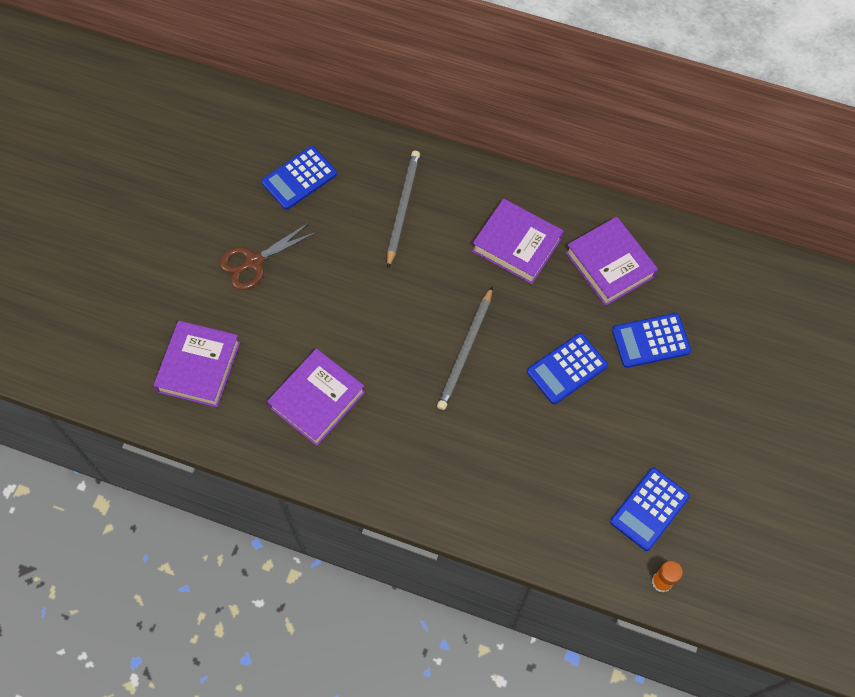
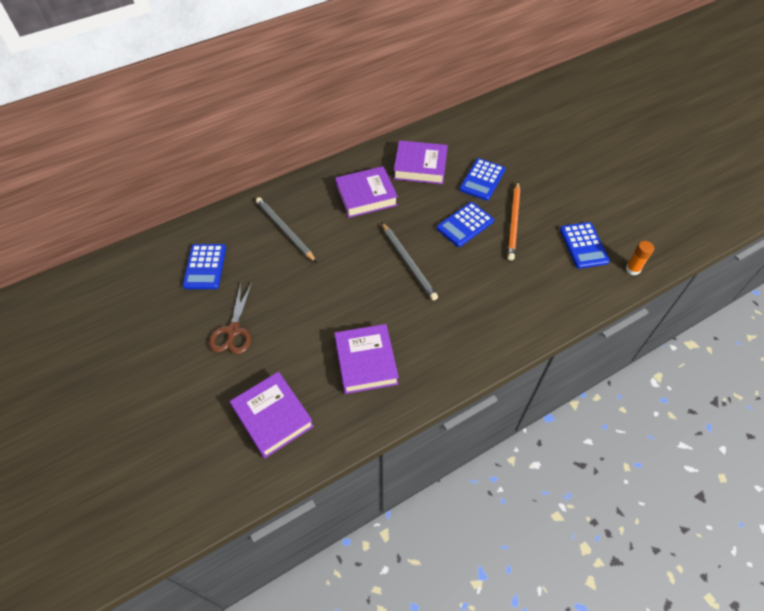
camera: 50 degrees left, 10 degrees down
(567, 369) = (465, 225): blue calculator -> blue calculator turned 45 degrees clockwise
(617, 415) = (513, 222): none -> orange pencil

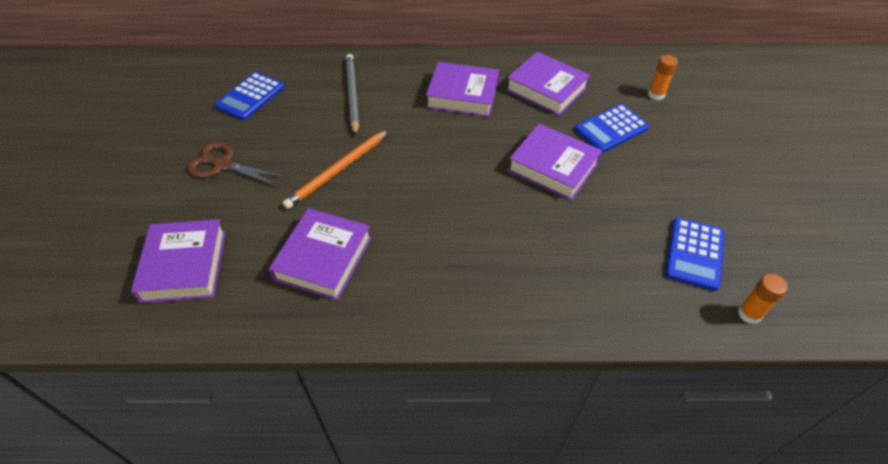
camera: 30 degrees right, 5 degrees down
(233, 331) = (223, 165): brown scissors -> brown scissors turned 75 degrees clockwise
(408, 262) = (455, 178): grey pencil -> none
(465, 225) = (553, 167): blue calculator -> purple book
(493, 141) = (656, 95): none -> orange glue stick
(513, 222) = (617, 188): orange pencil -> orange pencil (338, 171)

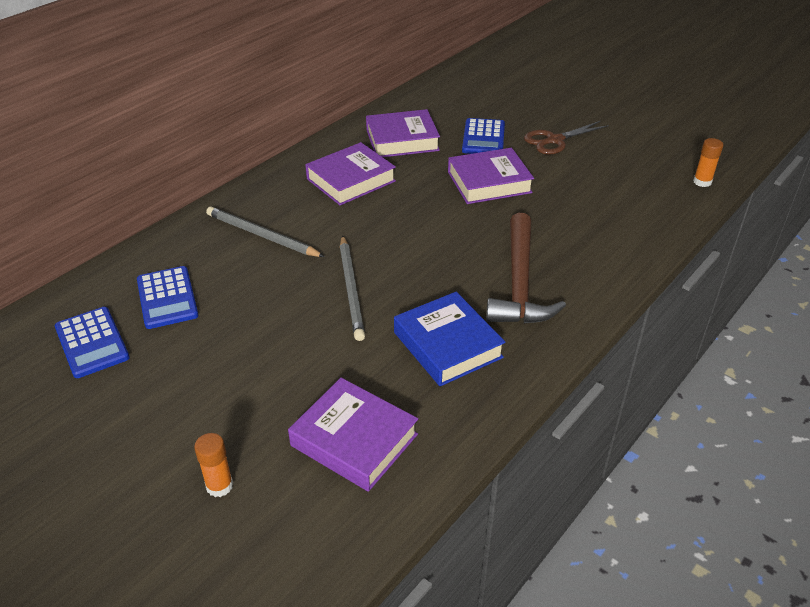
camera: 50 degrees left, 10 degrees down
(223, 165) = (245, 358): brown scissors -> brown scissors (554, 140)
(323, 258) = (447, 345): purple book -> blue book
(338, 171) = (351, 289): orange pencil -> grey pencil
(439, 260) = (519, 283): none -> brown hammer
(656, 95) = (475, 102): orange glue stick -> orange glue stick (219, 486)
(694, 254) = (635, 173): blue calculator -> blue calculator (92, 342)

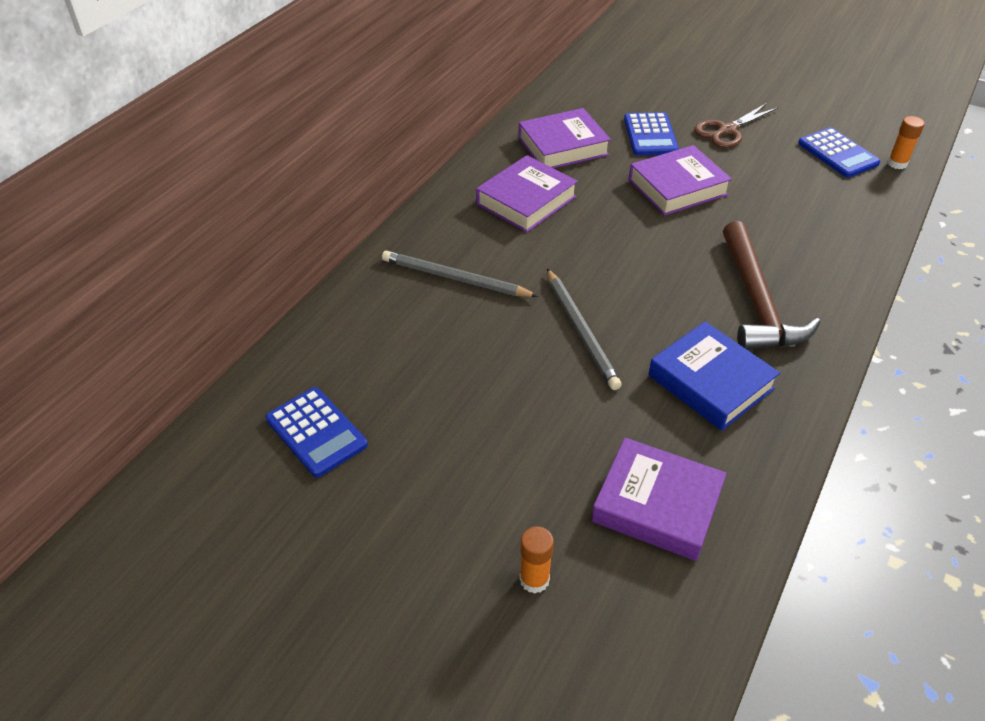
camera: 10 degrees left, 5 degrees up
(167, 298) = (380, 367): blue calculator -> blue calculator (838, 153)

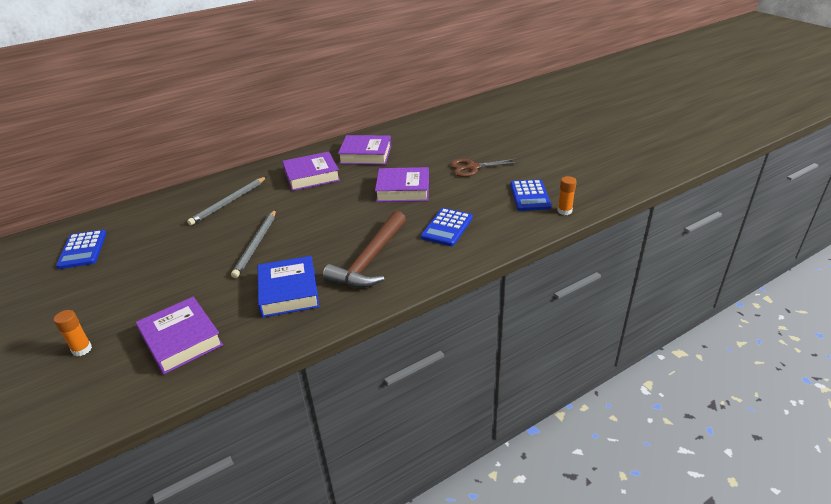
camera: 30 degrees right, 10 degrees down
(455, 278) = (229, 202): grey pencil -> grey pencil turned 105 degrees counterclockwise
(650, 135) = (423, 160): blue calculator -> blue calculator (447, 227)

